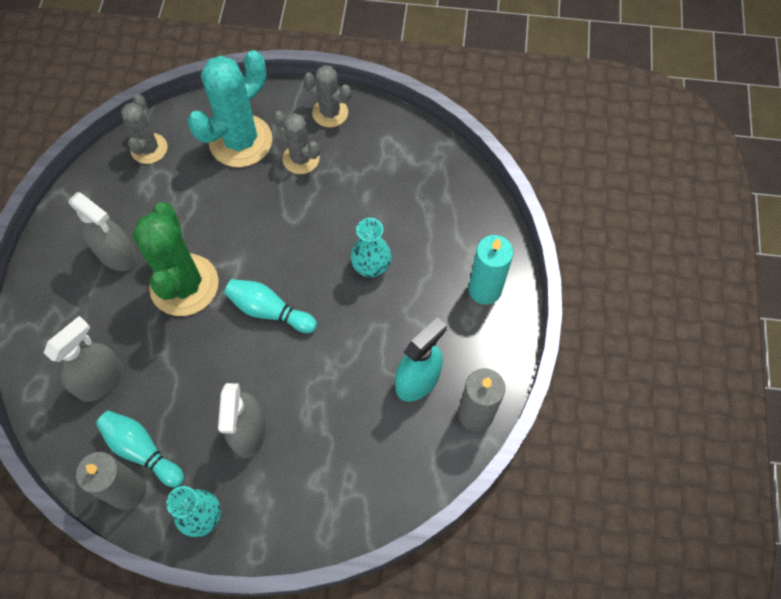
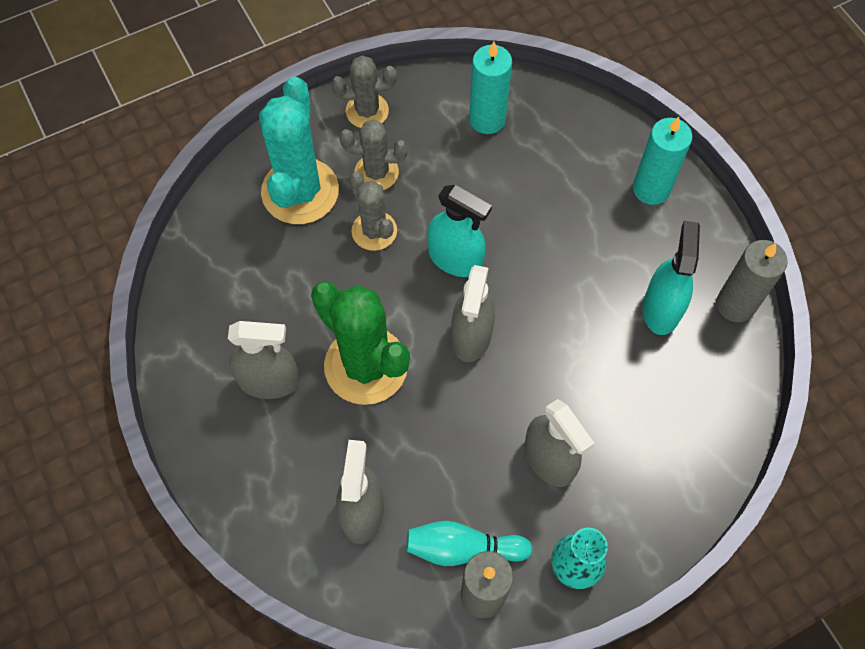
camera: 35 degrees left, 0 degrees up
(149, 149) = (209, 256): grey cactus -> grey cactus (374, 231)
(269, 311) = (471, 336): turquoise bowling pin -> grey spray bottle
(303, 251) = (455, 259): none -> turquoise spray bottle
(371, 267) = (532, 233): turquoise vase -> none
(408, 167) = (487, 119): none -> turquoise candle

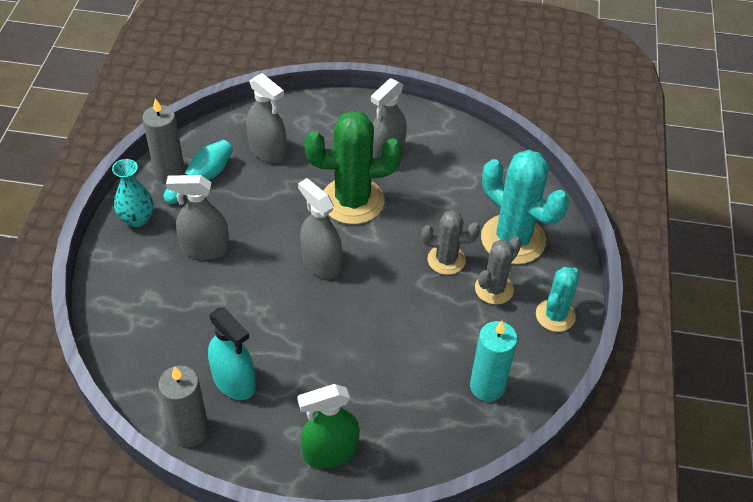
camera: 125 degrees right, 15 degrees down
(367, 111) = (555, 315): grey cactus -> turquoise cactus
(455, 259) = (384, 290): turquoise spray bottle -> none
(651, 189) = (330, 452): turquoise candle -> green spray bottle

